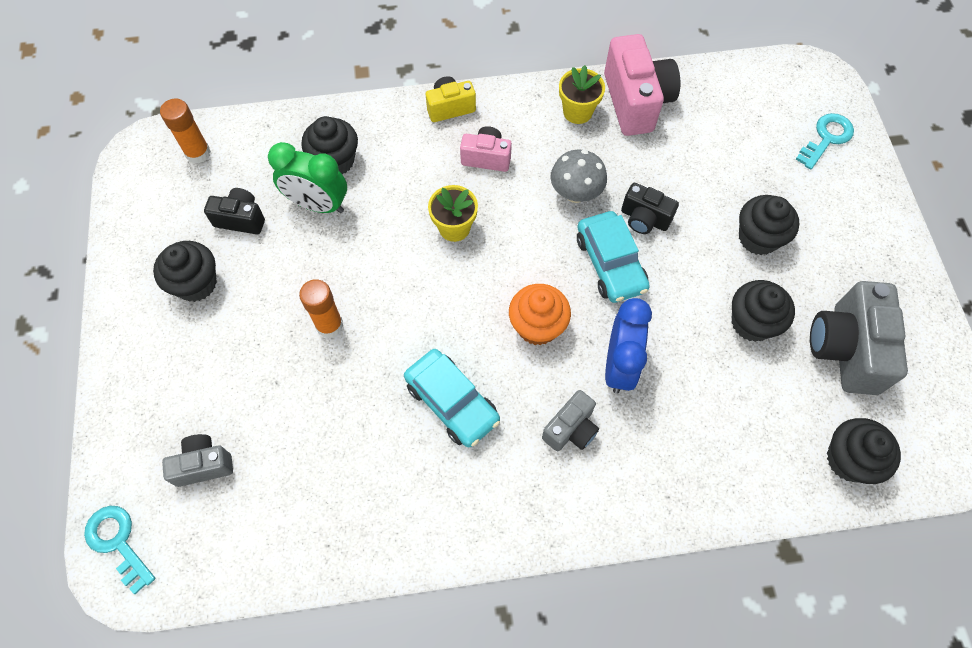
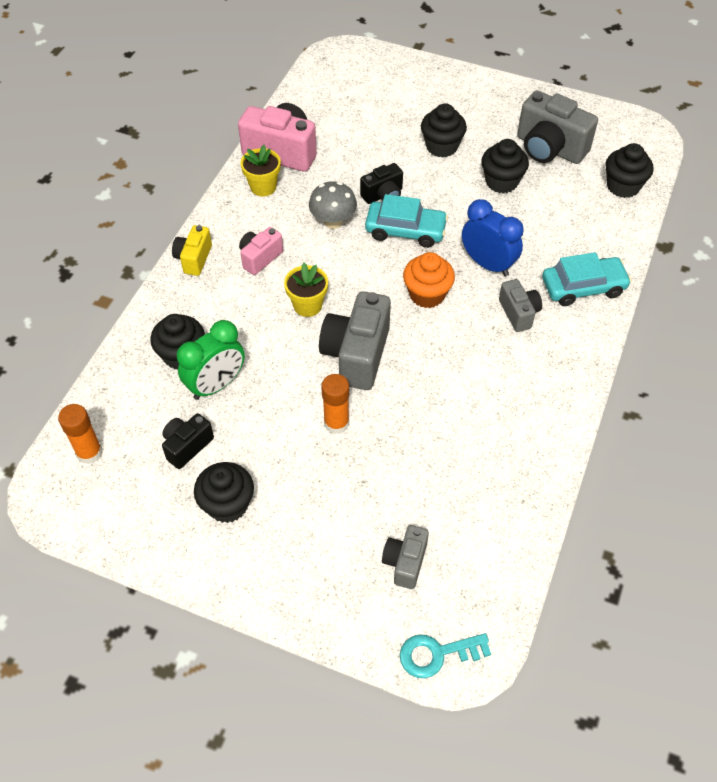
camera: 60 degrees left, 10 degrees down
(420, 300) = (356, 354): none -> grey camera
(452, 402) = (455, 372): turquoise car -> turquoise car (583, 287)
(827, 138) = (392, 75): turquoise key -> none

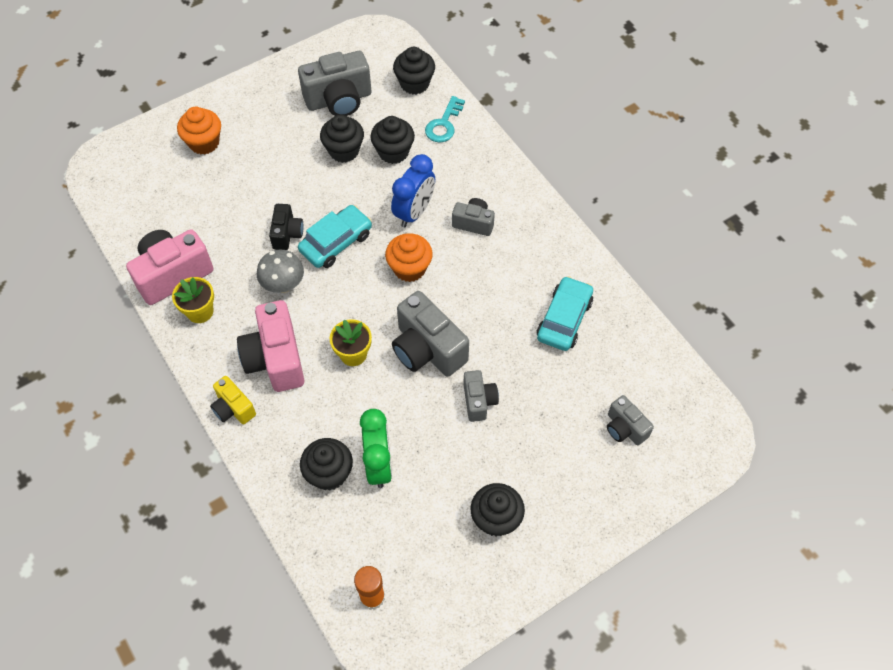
camera: 55 degrees left, 5 degrees up
(187, 446) = (421, 518): black camera -> none
(260, 258) = (275, 359): pink camera -> pink camera, size x1.79
(336, 423) = (479, 401): orange glue stick -> grey camera
(419, 96) = (204, 143): none -> orange cupcake
(437, 654) = (704, 452): turquoise key -> turquoise key (443, 124)
(441, 146) = (272, 164): black cupcake -> black cupcake (393, 152)
(487, 264) = (414, 212): blue clock -> blue clock turned 135 degrees clockwise
(583, 287) = (483, 170): turquoise car -> turquoise car (564, 319)

